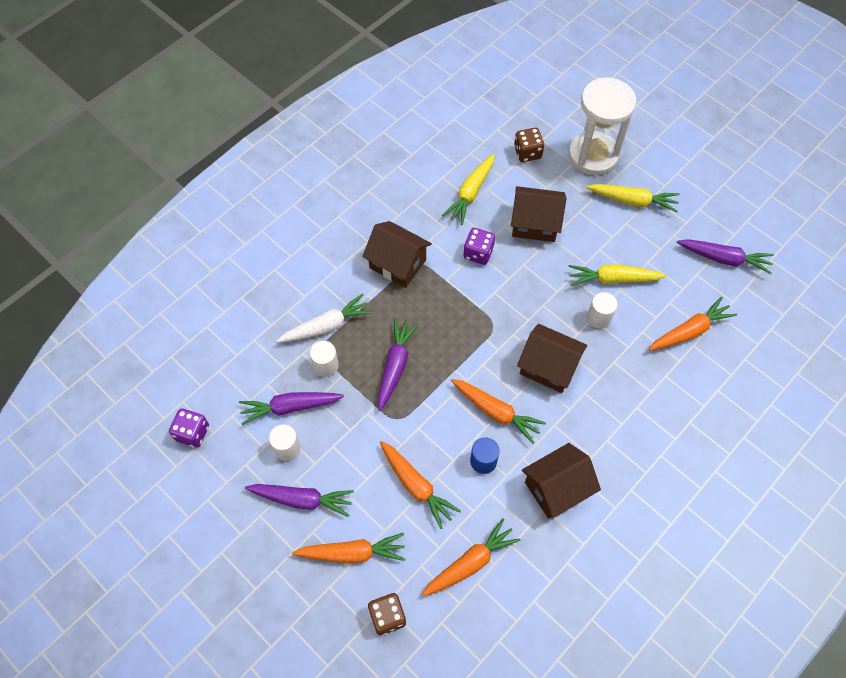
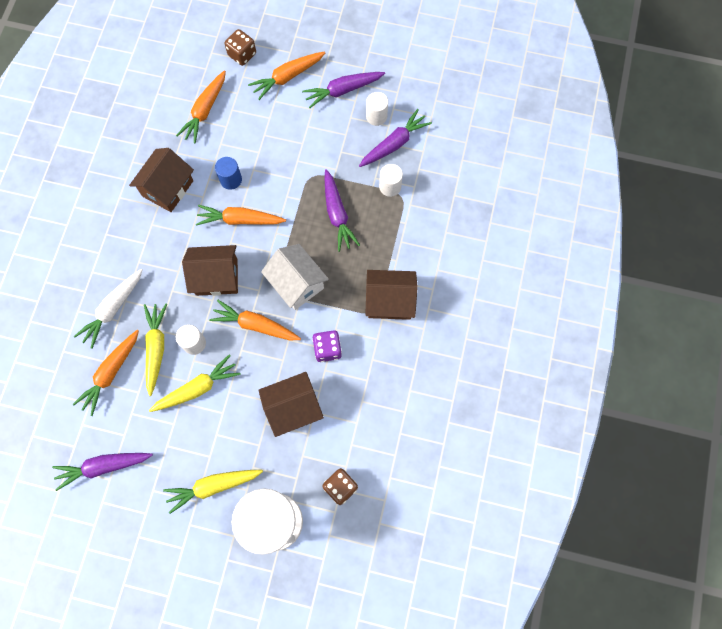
camera: 150 degrees right, 10 degrees up
(192, 433) = (449, 92): purple dice -> none
(326, 326) = (411, 217): white carrot -> white carrot (113, 309)
(416, 486) = (270, 139): orange carrot -> orange carrot (255, 325)
(470, 193) = (368, 408): yellow carrot -> yellow carrot (156, 348)
(473, 321) = (297, 283): none -> white house

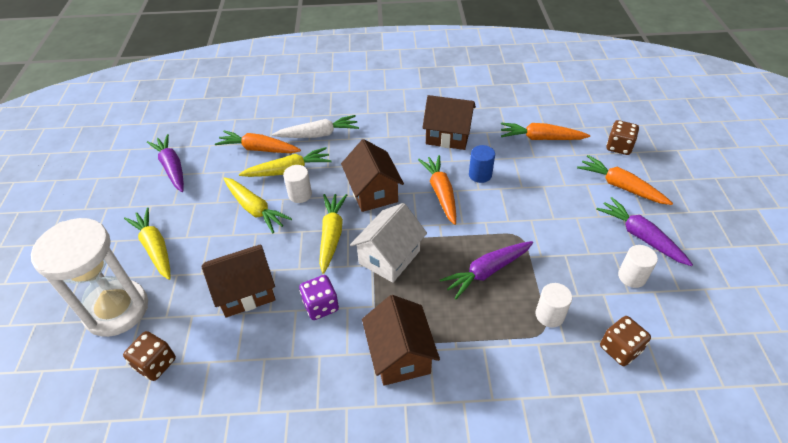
camera: 75 degrees right, 25 degrees down
(113, 309) = (318, 134): white carrot -> white carrot turned 150 degrees clockwise
(255, 325) = (332, 235): orange carrot -> yellow carrot
(293, 408) = (246, 292): brown house -> brown house turned 75 degrees counterclockwise
(394, 144) = (608, 305): purple carrot -> none
(430, 154) = (620, 349): none -> brown dice

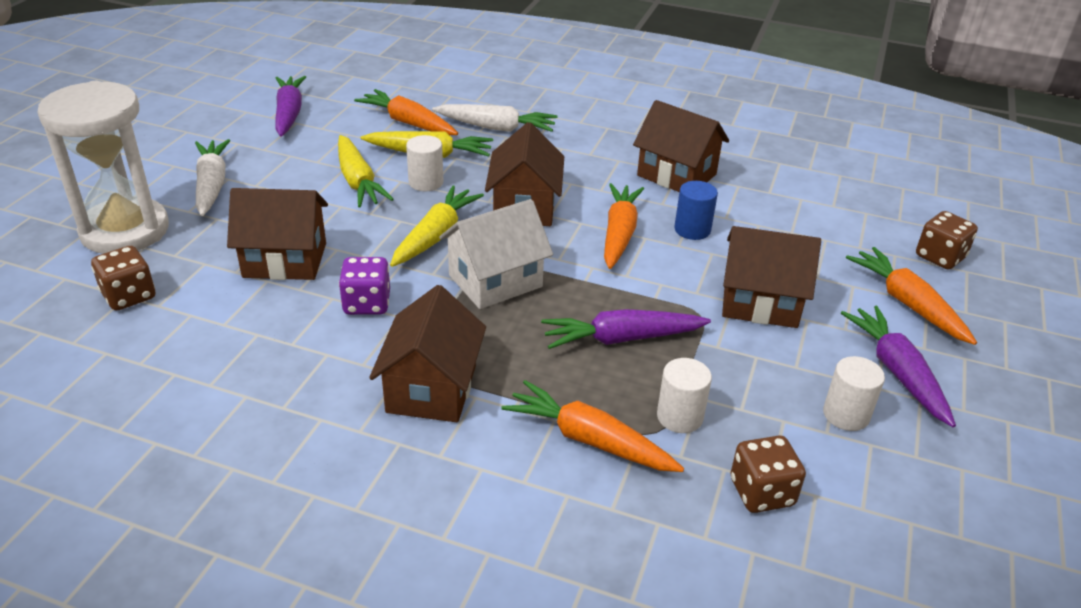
camera: 20 degrees right, 10 degrees down
(155, 248) = (211, 185): yellow carrot -> white carrot
(541, 138) = (818, 214): orange carrot -> orange carrot (589, 440)
(546, 215) = (760, 303): none -> brown house

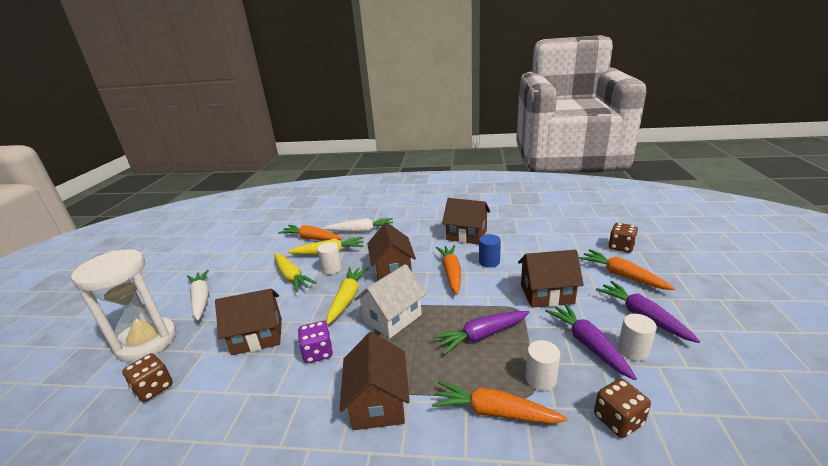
camera: 10 degrees left, 10 degrees down
(289, 113) = (241, 248): purple carrot -> purple carrot (588, 344)

